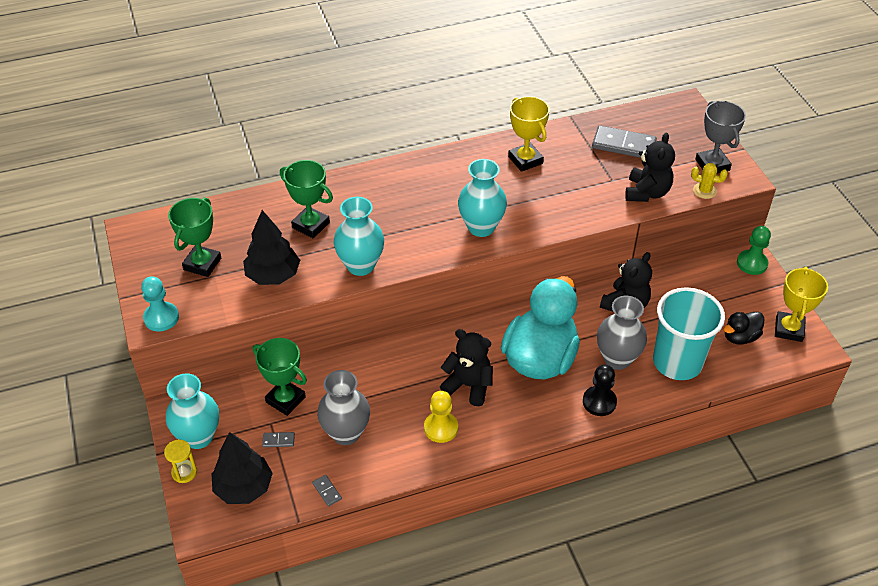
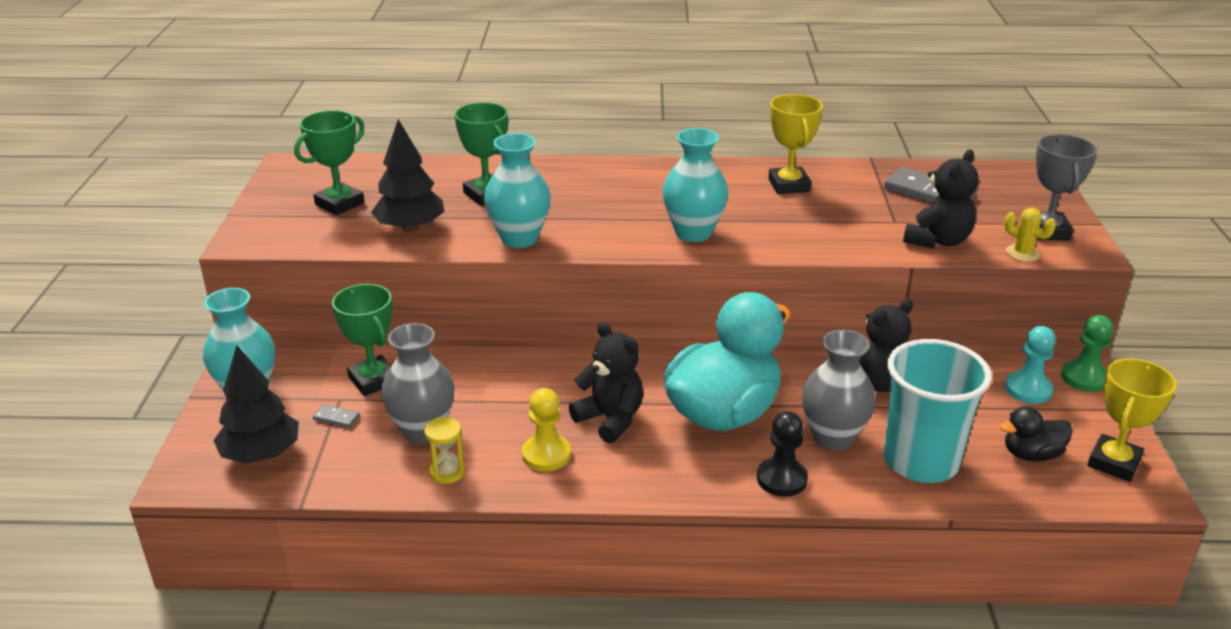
camera: 20 degrees right, 15 degrees down
(161, 318) = (257, 239): turquoise pawn -> turquoise pawn (1028, 389)
(184, 472) = (205, 422): yellow hourglass -> yellow hourglass (447, 472)
(327, 491) = (357, 484): grey domino -> none

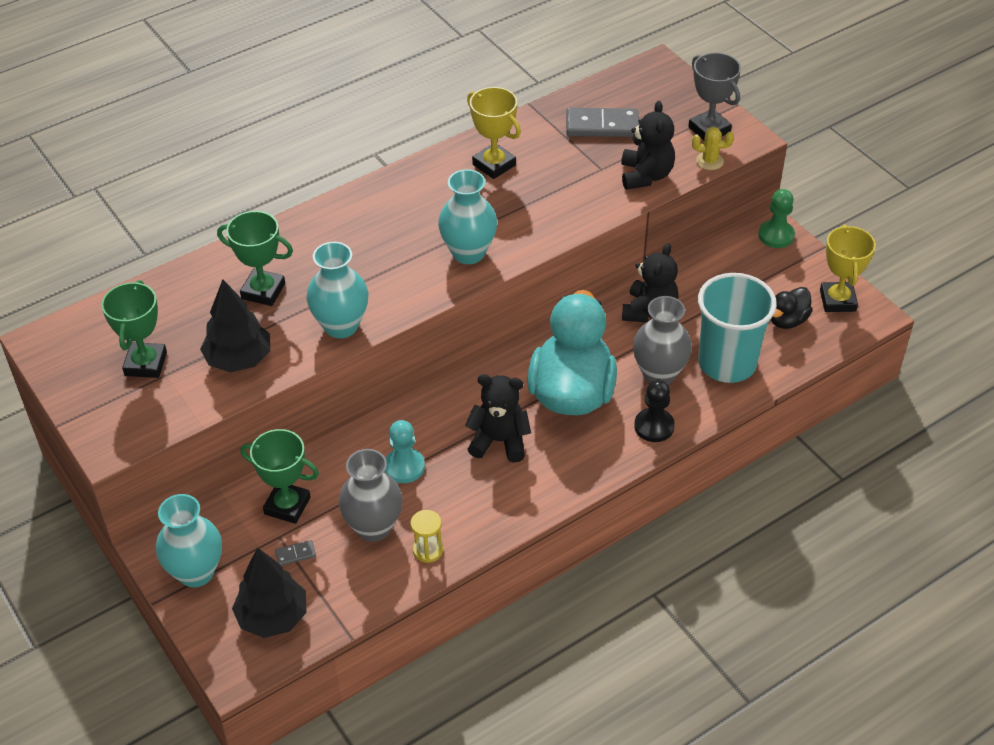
camera: 35 degrees left, 15 degrees up
(546, 455) = (483, 496): yellow pawn -> none
(1028, 389) = (749, 264): turquoise pawn -> turquoise pawn (404, 467)

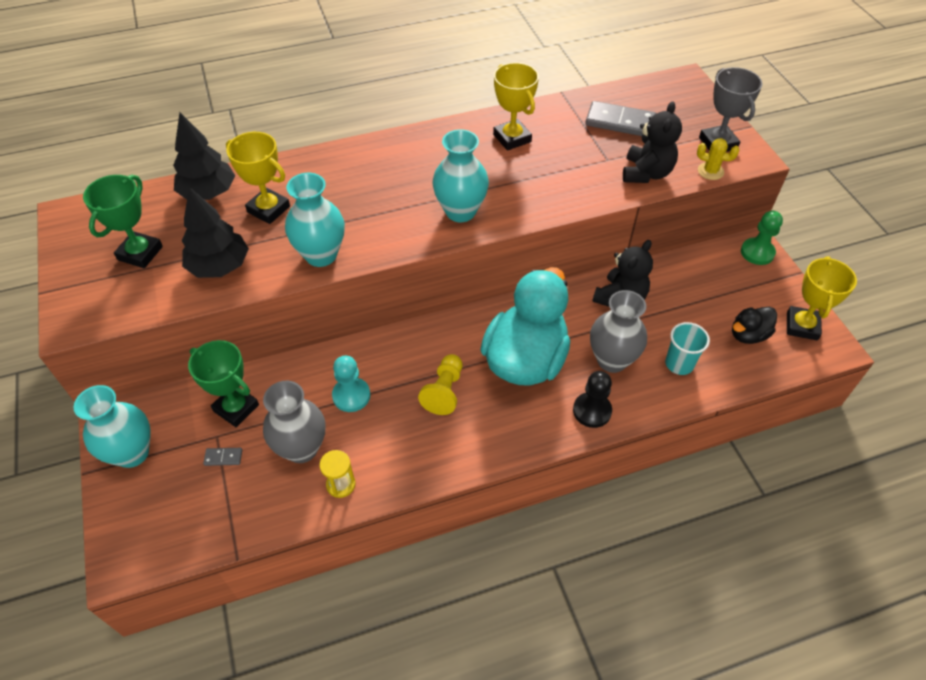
camera: 15 degrees right, 5 degrees up
(263, 291) = (268, 209): green trophy -> yellow trophy
(272, 616) = (177, 515): black tree -> black tree (208, 193)
(499, 441) = (444, 391): black teddy bear -> yellow pawn
(727, 363) = (679, 364): turquoise cup -> turquoise cup, size x0.52

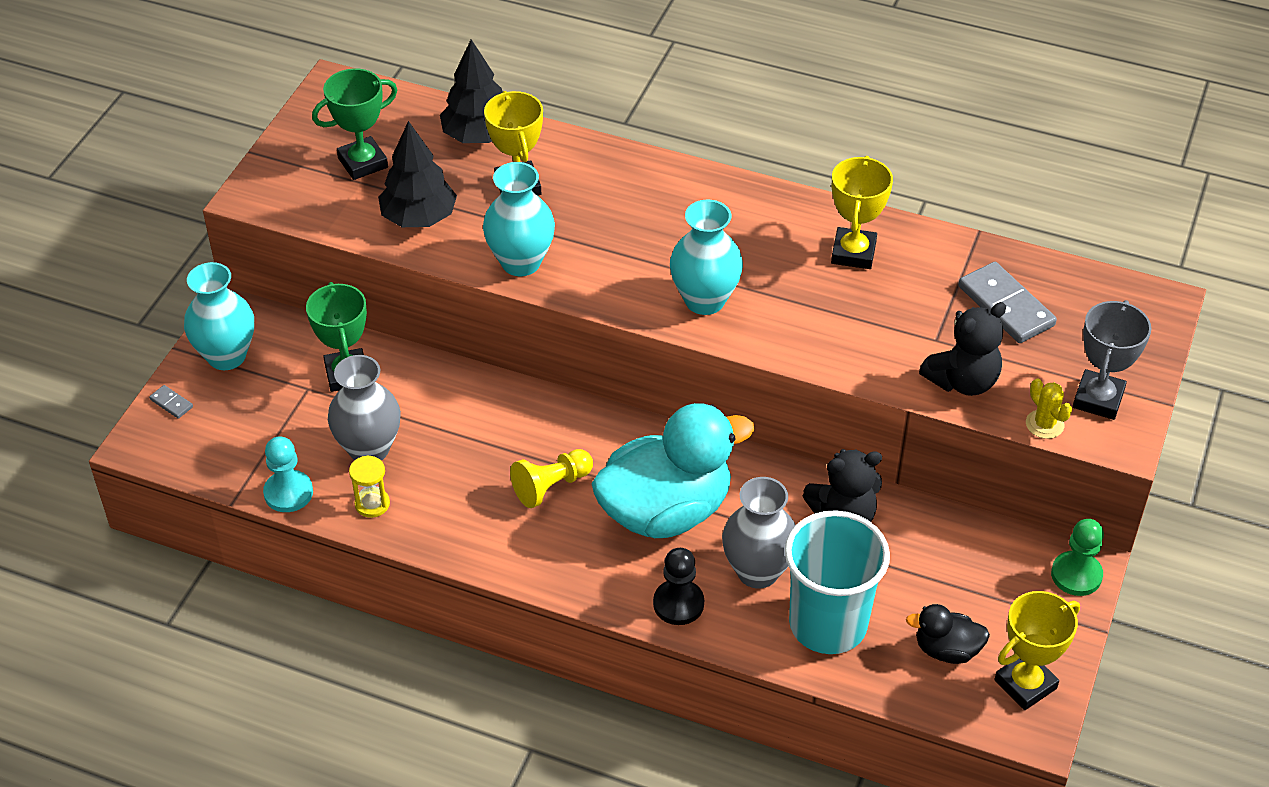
camera: 40 degrees right, 5 degrees down
(223, 457) = (296, 411): grey domino -> grey domino (171, 403)
(351, 395) = (459, 431): turquoise pawn -> turquoise pawn (288, 493)
(679, 364) = (828, 624): turquoise cup -> turquoise cup, size x1.93

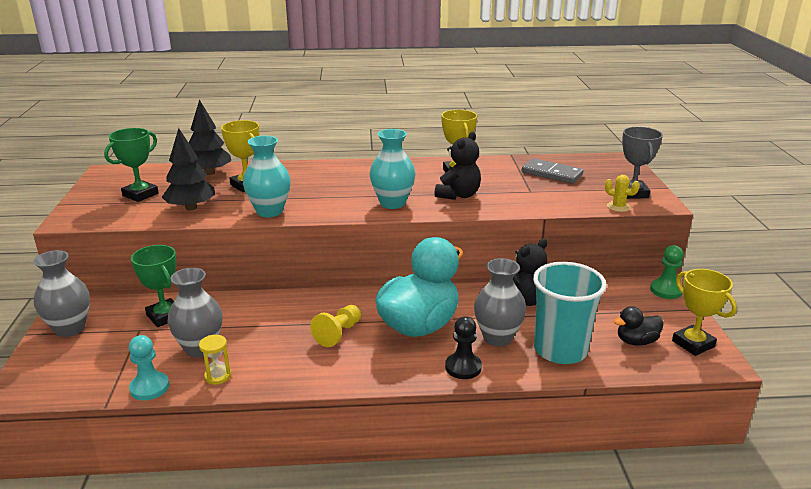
camera: 25 degrees left, 20 degrees down
(171, 403) = (34, 363): grey domino -> none
(226, 356) = (70, 328): turquoise vase -> grey vase
(962, 381) = (560, 201): black teddy bear -> black teddy bear (458, 195)
(1025, 684) = (693, 344): yellow trophy -> yellow trophy turned 60 degrees counterclockwise

